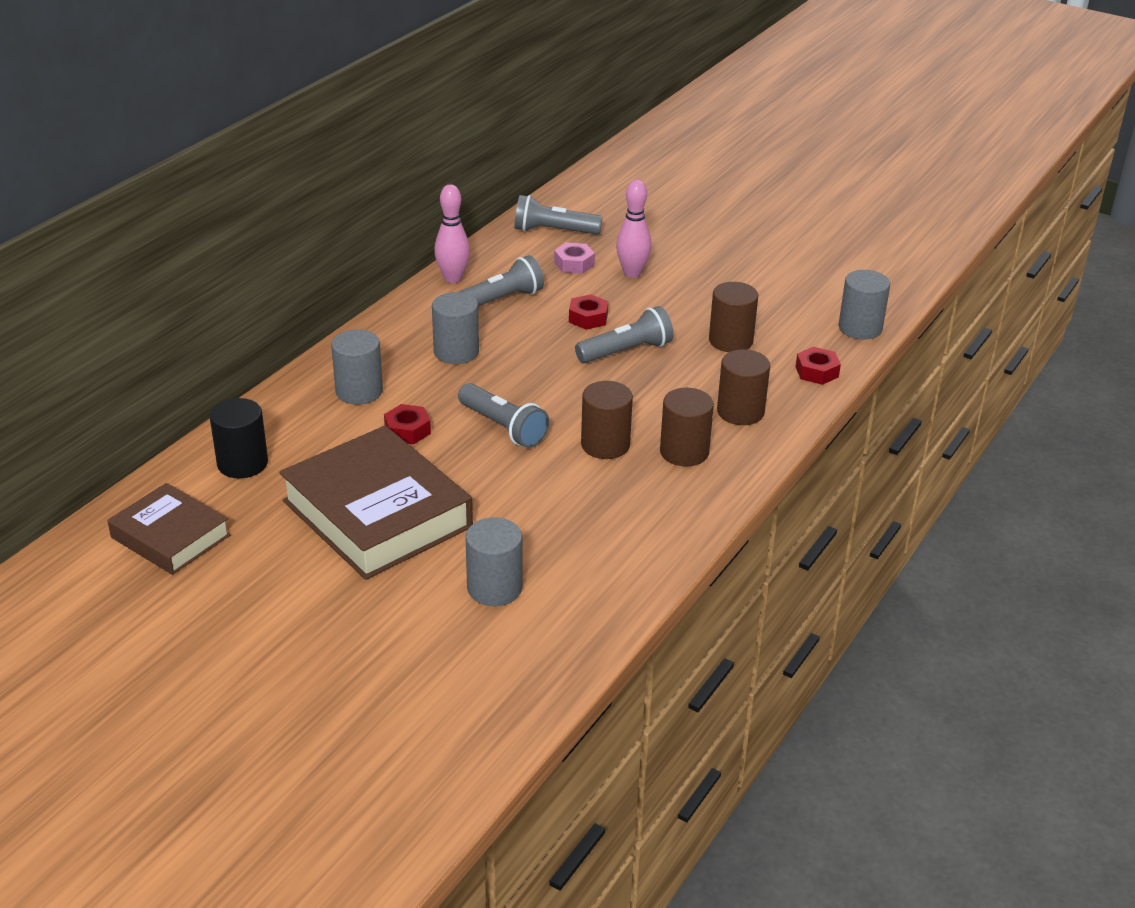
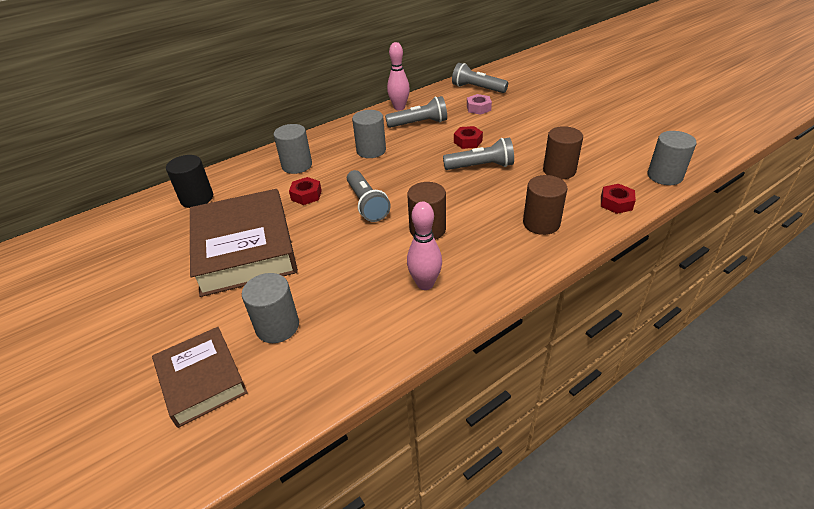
camera: 25 degrees right, 5 degrees up
(170, 536) = (118, 237): brown book -> brown book (202, 380)
(632, 273) = (513, 118): pink bowling pin -> pink bowling pin (425, 284)
(684, 452) = (482, 246): brown cylinder -> none

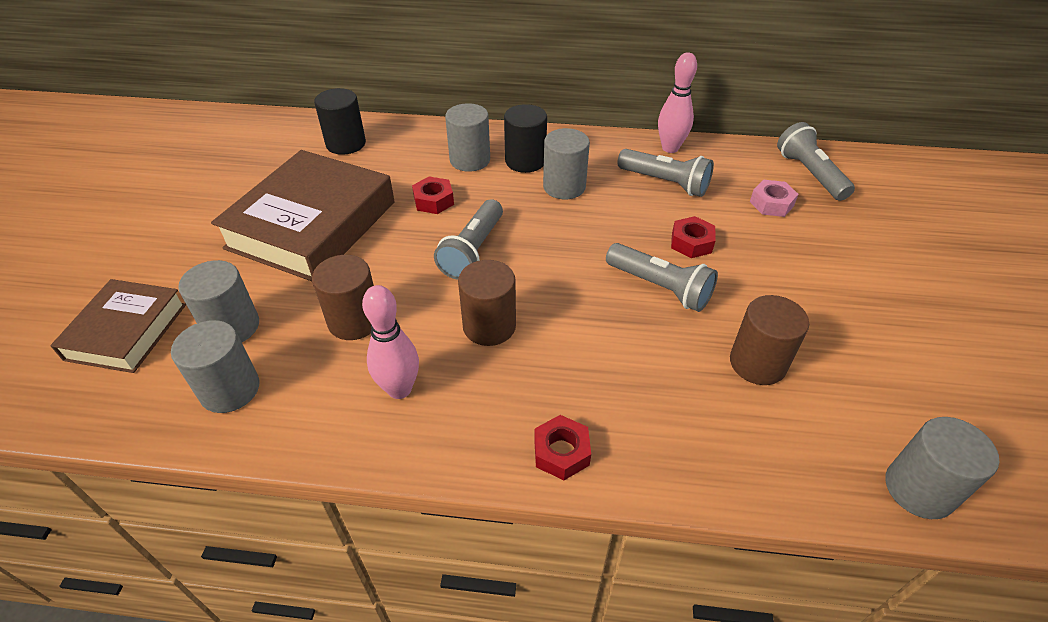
camera: 40 degrees right, 5 degrees up
(329, 352) = (230, 389): none -> grey cylinder
(331, 150) = (525, 161): none -> black cylinder
(541, 223) = (626, 418): brown cylinder -> brown cylinder (354, 321)
(616, 203) = (772, 470): red nut -> red nut (561, 452)

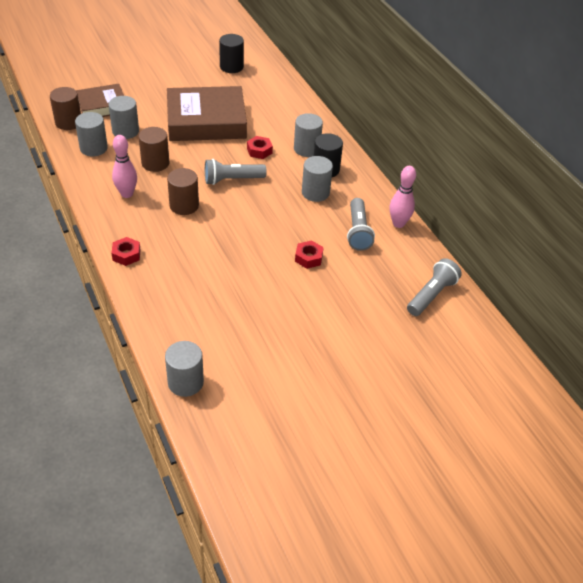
camera: 55 degrees right, 0 degrees up
(346, 144) = (279, 100): black cylinder -> black cylinder (231, 67)
(660, 287) = (259, 256): grey flashlight -> none
(757, 363) = (230, 307): brown cylinder -> brown cylinder (68, 122)
(771, 204) = (379, 283): pink nut -> none

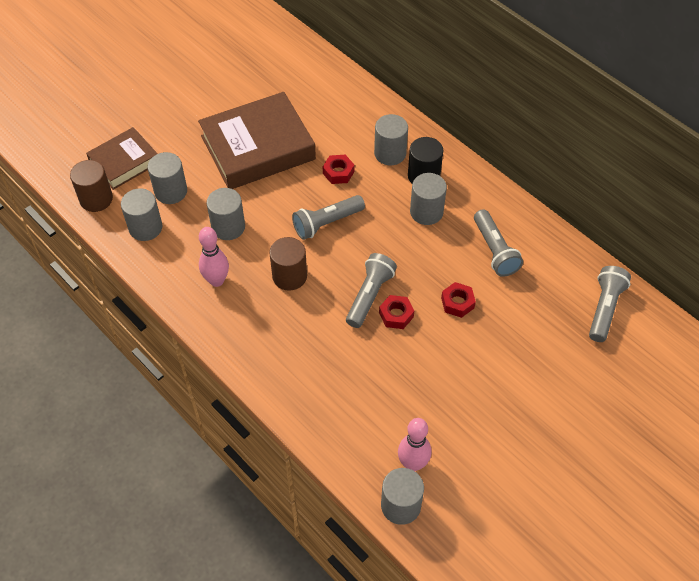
camera: 15 degrees left, 10 degrees up
(126, 255) = (257, 364): red nut -> red nut (396, 315)
(155, 163) = (228, 227): brown cylinder -> grey cylinder
(231, 67) = (249, 58): black cylinder -> none
(240, 234) = (369, 295): none -> grey flashlight
(398, 223) = (532, 226): pink bowling pin -> pink bowling pin (412, 464)

